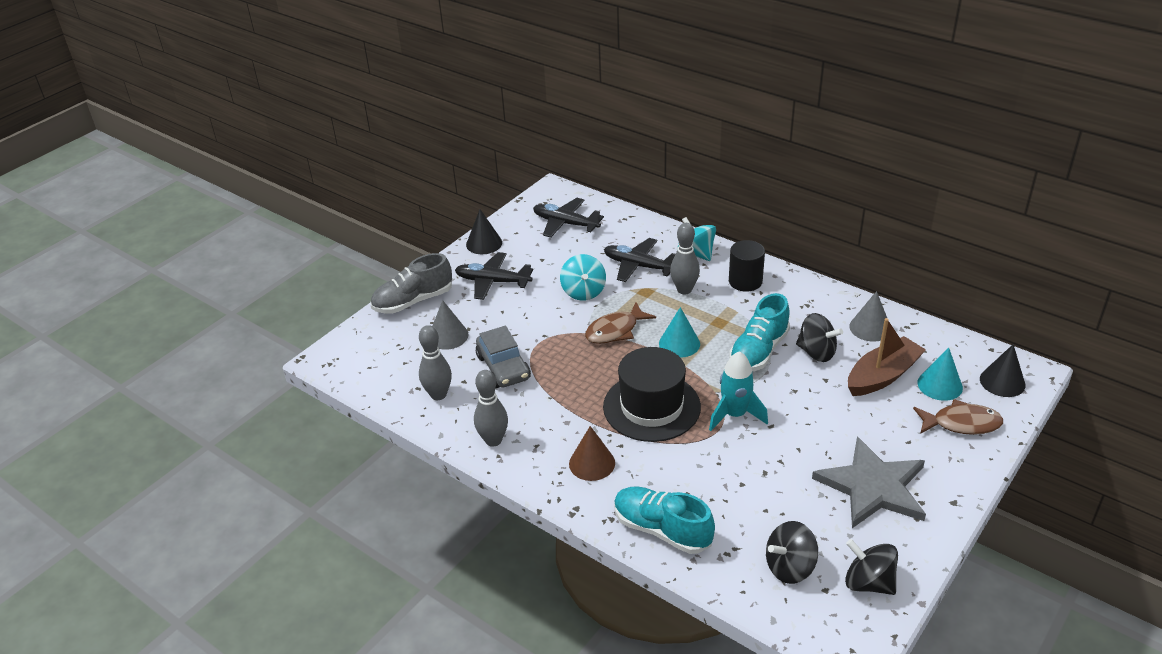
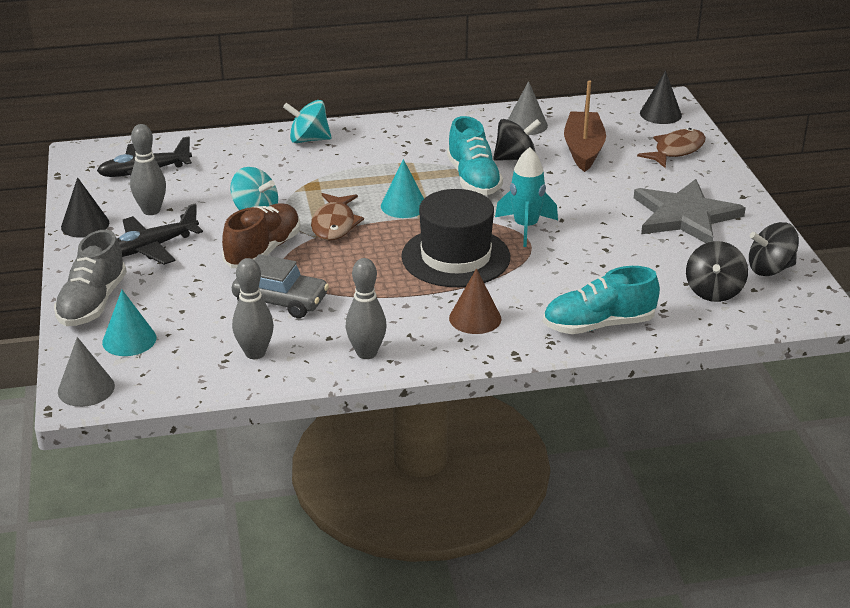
camera: 50 degrees left, 5 degrees down
(448, 336) = (182, 308): grey cone -> grey cone (86, 388)
(547, 323) = (263, 250): none -> brown shoe
(638, 266) = (273, 171): black plane -> none
(684, 290) = (343, 169): grey bowling pin -> grey bowling pin (151, 211)
(745, 281) = (383, 140): black cylinder -> none
(940, 385) = (627, 136): turquoise cone -> turquoise cone (129, 340)

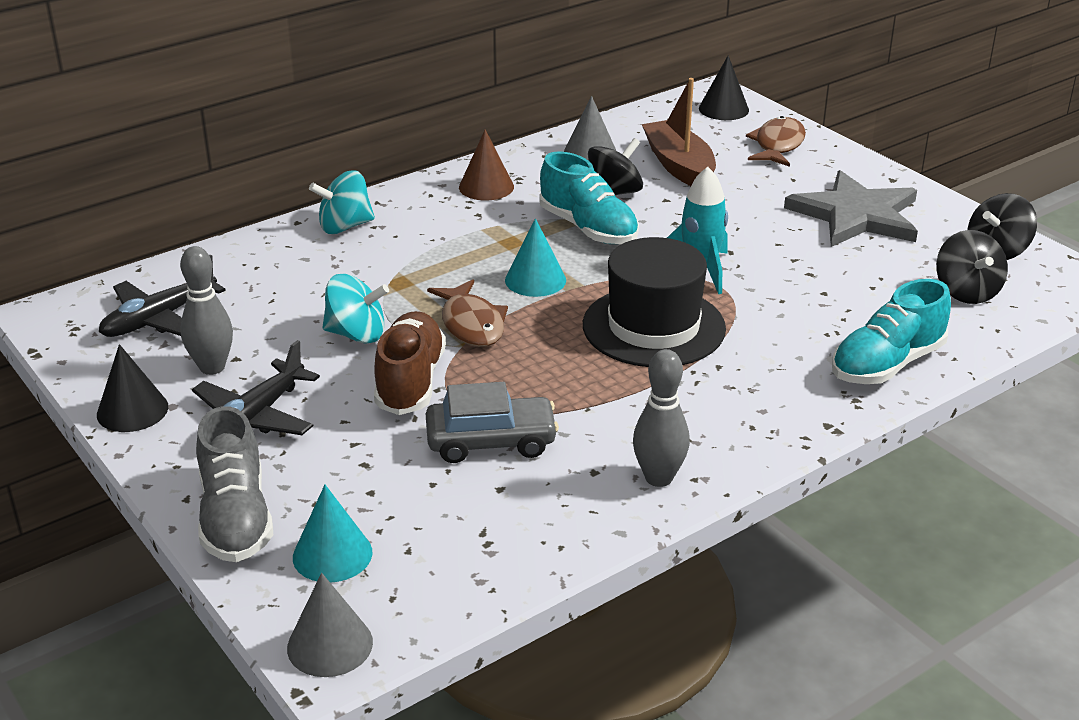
camera: 25 degrees left, 0 degrees up
(255, 353) = (519, 521): grey bowling pin -> none
(475, 318) = (745, 396): brown cone -> brown cone (486, 187)

